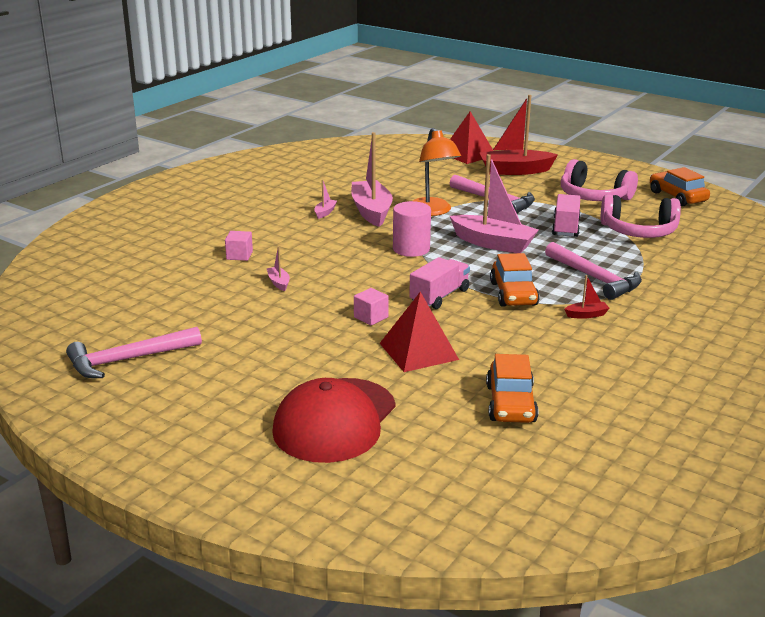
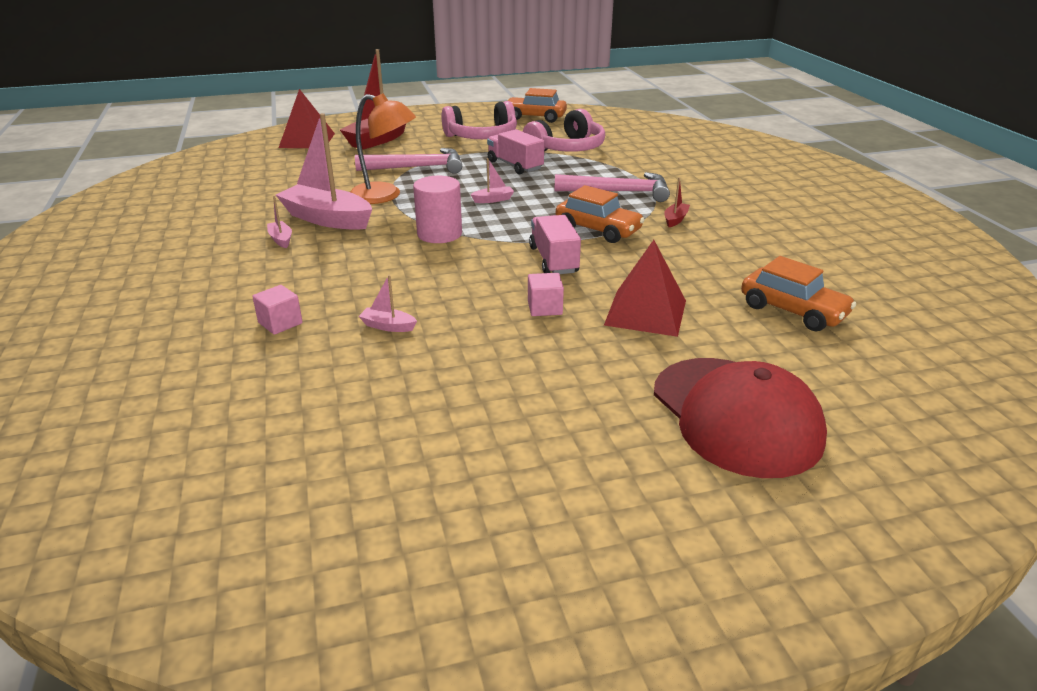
camera: 50 degrees left, 5 degrees up
(128, 360) = (412, 516): pink hammer -> none
(493, 243) = (493, 200): pink boat -> pink boat, size x0.43

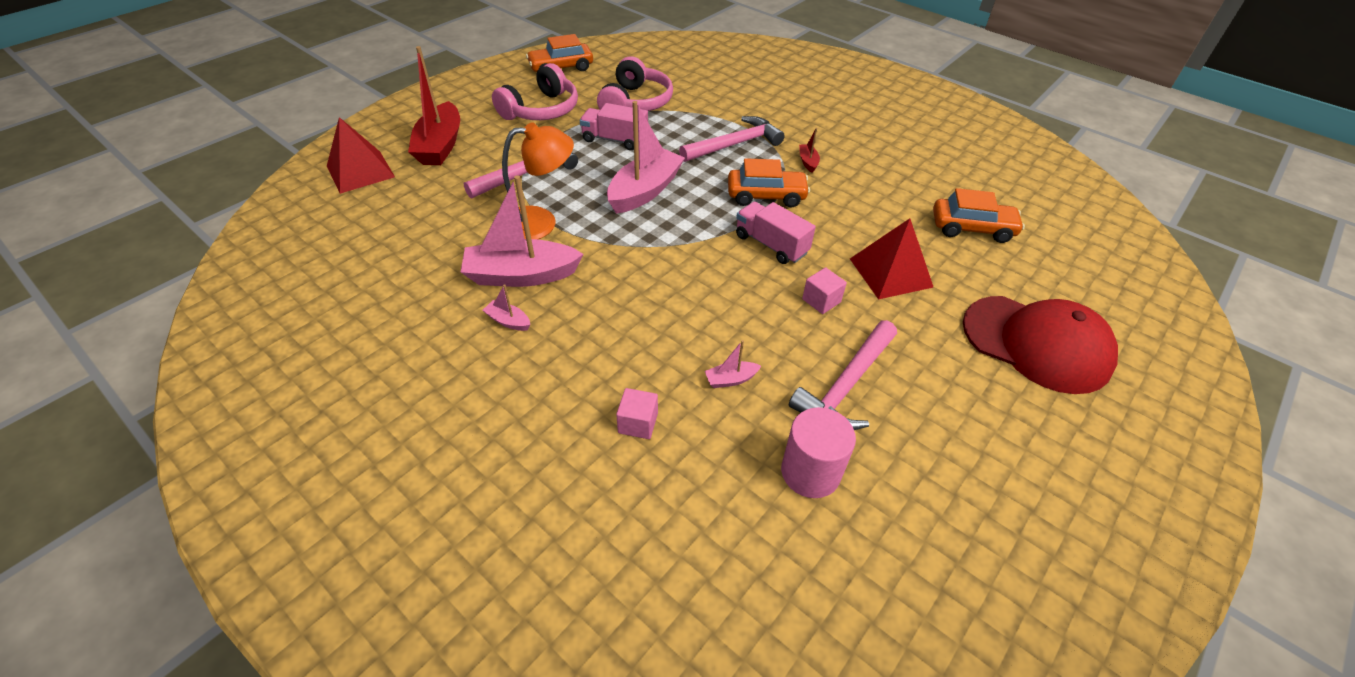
camera: 35 degrees left, 15 degrees up
(439, 234) = (647, 252): pink cylinder -> pink cylinder (810, 472)
(481, 367) = (846, 386): none -> pink hammer
(493, 200) = (645, 191): pink boat -> pink boat, size x2.33

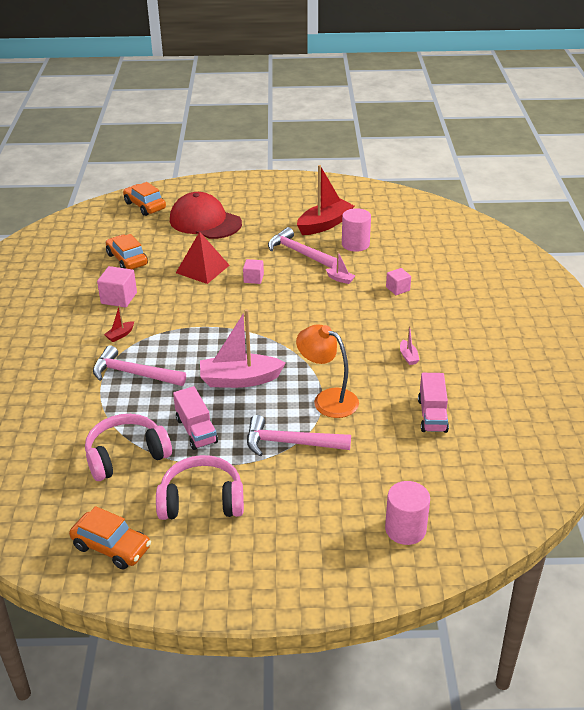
camera: 130 degrees left, 10 degrees down
(360, 171) = (405, 529): red pyramid -> pink cylinder
(440, 146) = (321, 515): red boat -> red boat (324, 224)
(521, 275) = (376, 375): pink boat -> none
(766, 196) = (182, 333): orange car -> orange car (145, 206)
(771, 245) = (229, 310): pink truck -> pink truck (432, 415)
(846, 386) = (299, 253): pink hammer -> pink hammer turned 135 degrees counterclockwise
(883, 188) = (119, 298): none -> pink cube
(1036, 343) = (205, 222): red cap -> red cap turned 45 degrees counterclockwise

